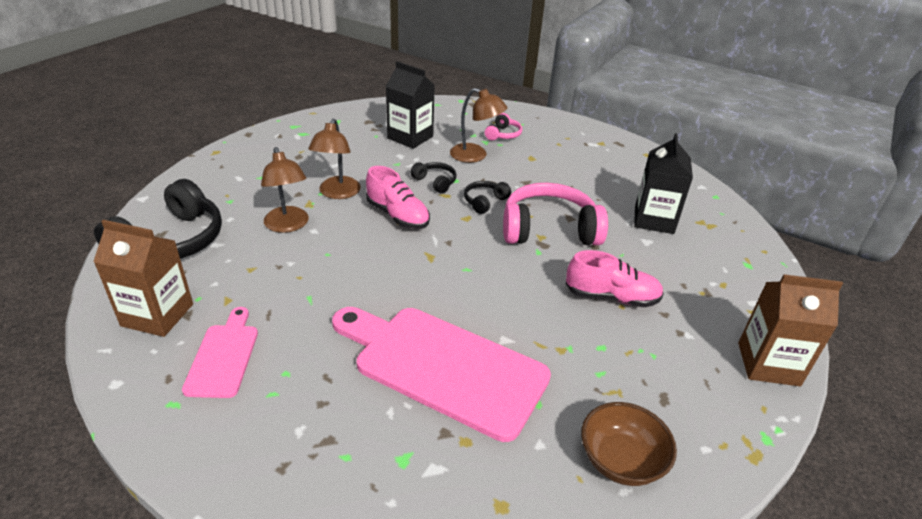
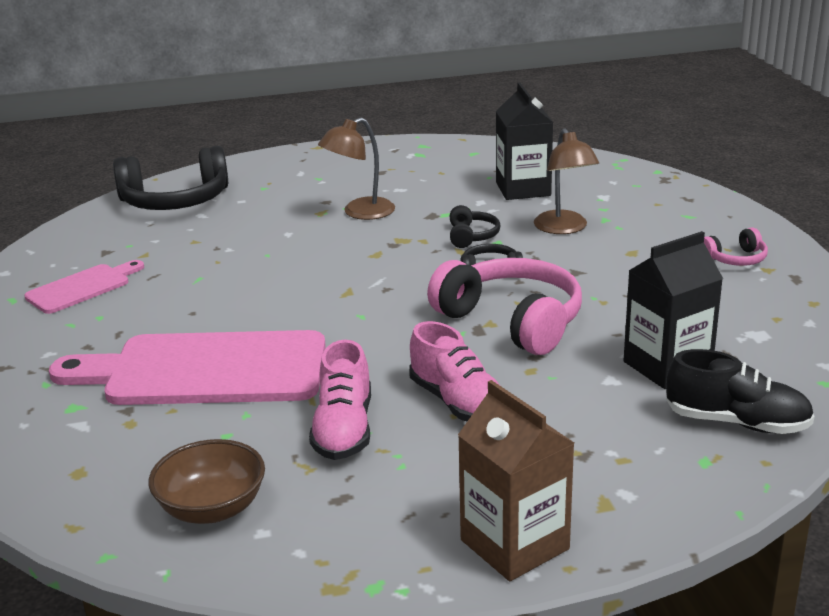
camera: 50 degrees right, 10 degrees down
(157, 315) = (89, 244): brown carton -> none
(288, 225) = (275, 222): brown lamp -> none
(397, 216) = (380, 250): pink shoe -> pink shoe (344, 429)
(443, 366) = (205, 370): pink cutting board -> pink cutting board turned 75 degrees counterclockwise
(503, 134) = (642, 219): pink headphones -> pink headphones (735, 259)
(724, 236) = (736, 422): none -> black shoe

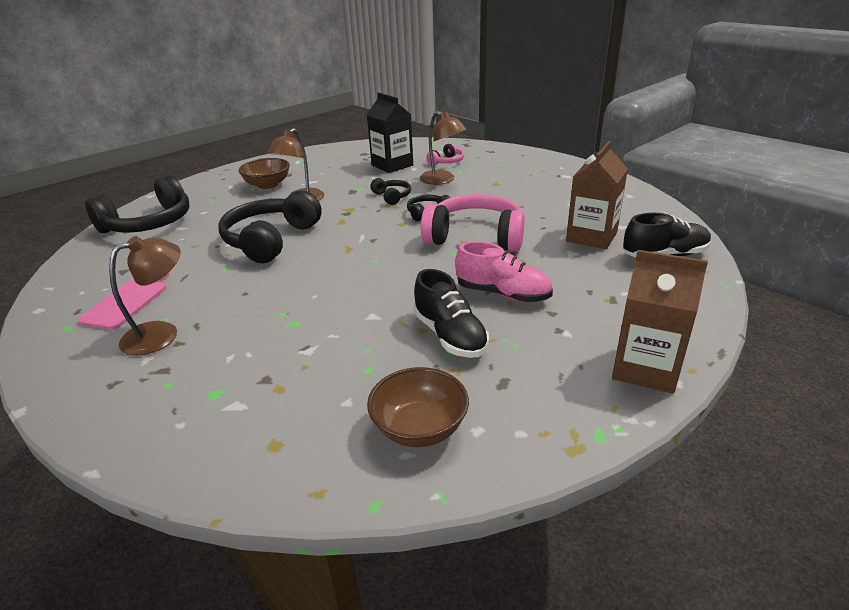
camera: 30 degrees left, 5 degrees up
(82, 332) = (161, 334): none -> brown lamp
(205, 370) = (300, 329): pink cutting board -> none
(276, 257) = (271, 240): none -> black headphones
(342, 181) = (267, 185): none -> brown bowl
(344, 429) = (450, 335): pink shoe -> black shoe
(667, 366) = (591, 237): black carton -> brown carton
(735, 259) = (553, 174): pink headphones -> pink headphones (447, 161)

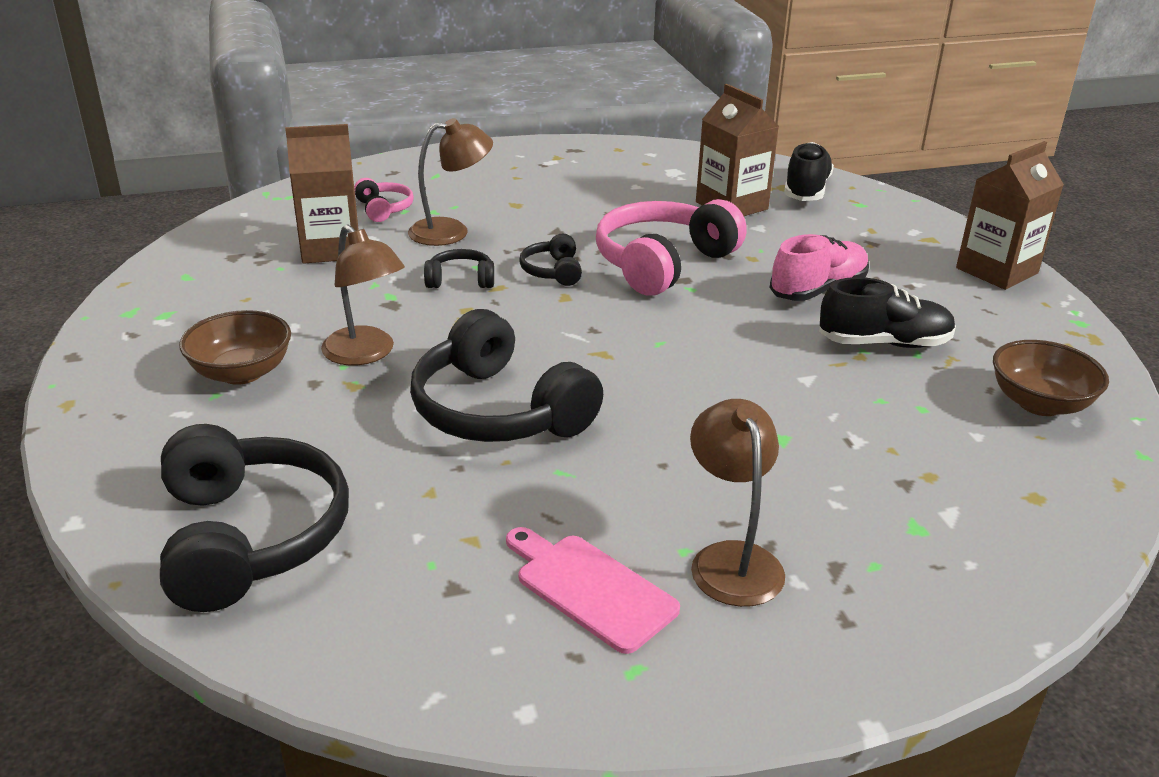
camera: 65 degrees left, 0 degrees up
(392, 165) = (331, 248): black carton -> brown carton

